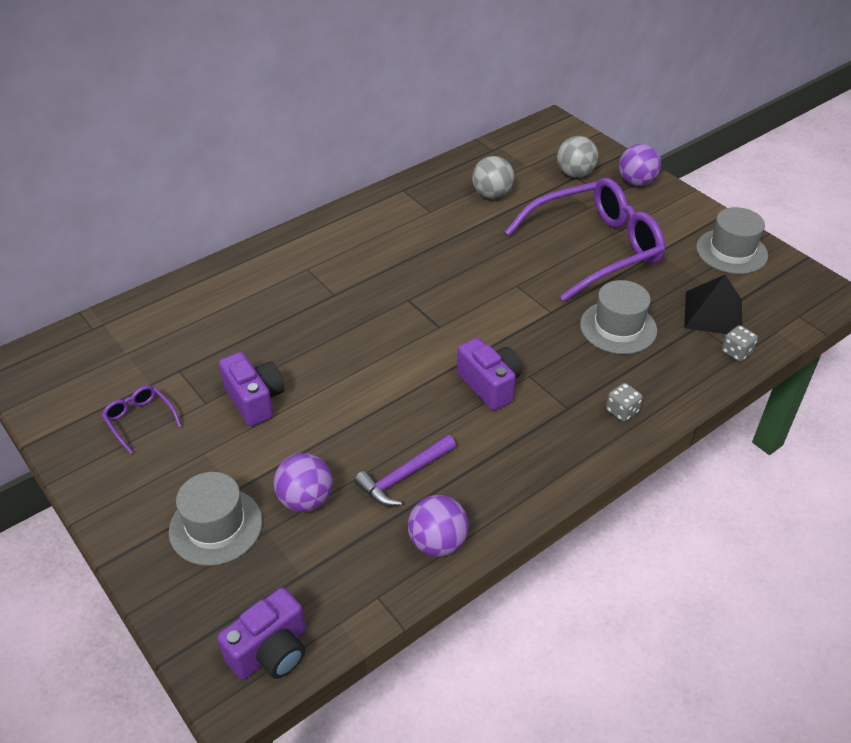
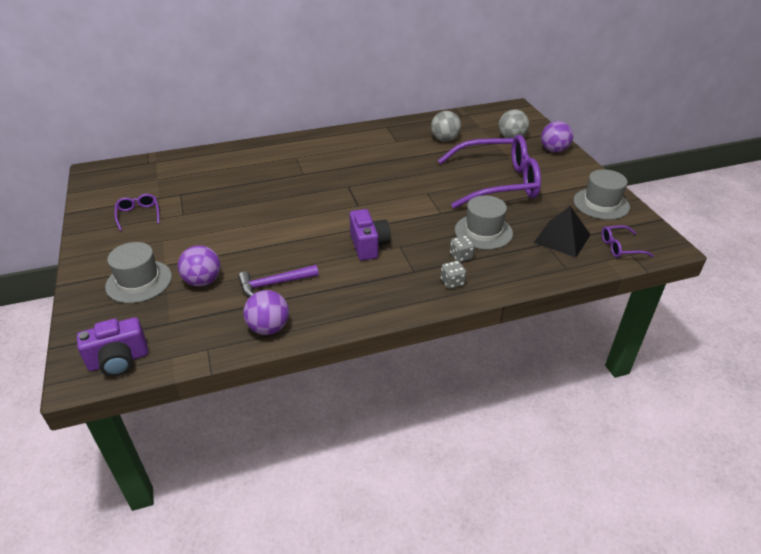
camera: 20 degrees right, 5 degrees down
(255, 400) = (212, 219): purple camera -> none
(736, 352) = (565, 266): grey dice -> grey dice (461, 256)
(783, 309) = (620, 247): none -> purple glasses

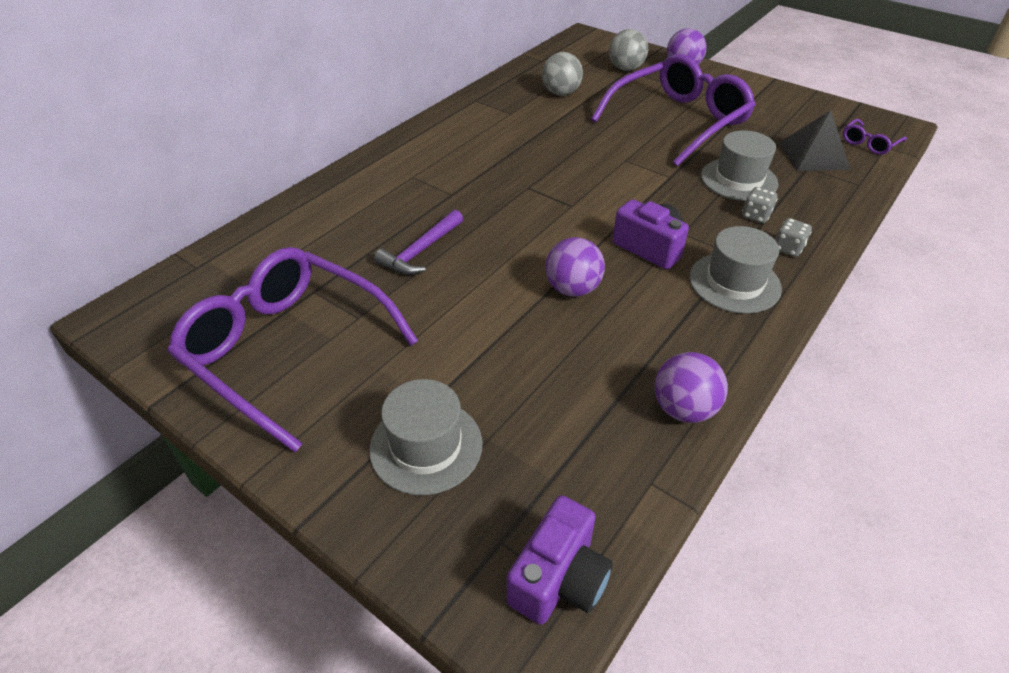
camera: 35 degrees left, 5 degrees up
(138, 215) = (288, 349): purple glasses -> purple glasses, size x2.48
(203, 281) = (517, 395): purple ball -> purple ball (572, 289)
(274, 284) = (611, 349): purple hammer -> purple hammer (421, 251)
(601, 204) = (796, 107): grey hat -> grey hat (734, 283)

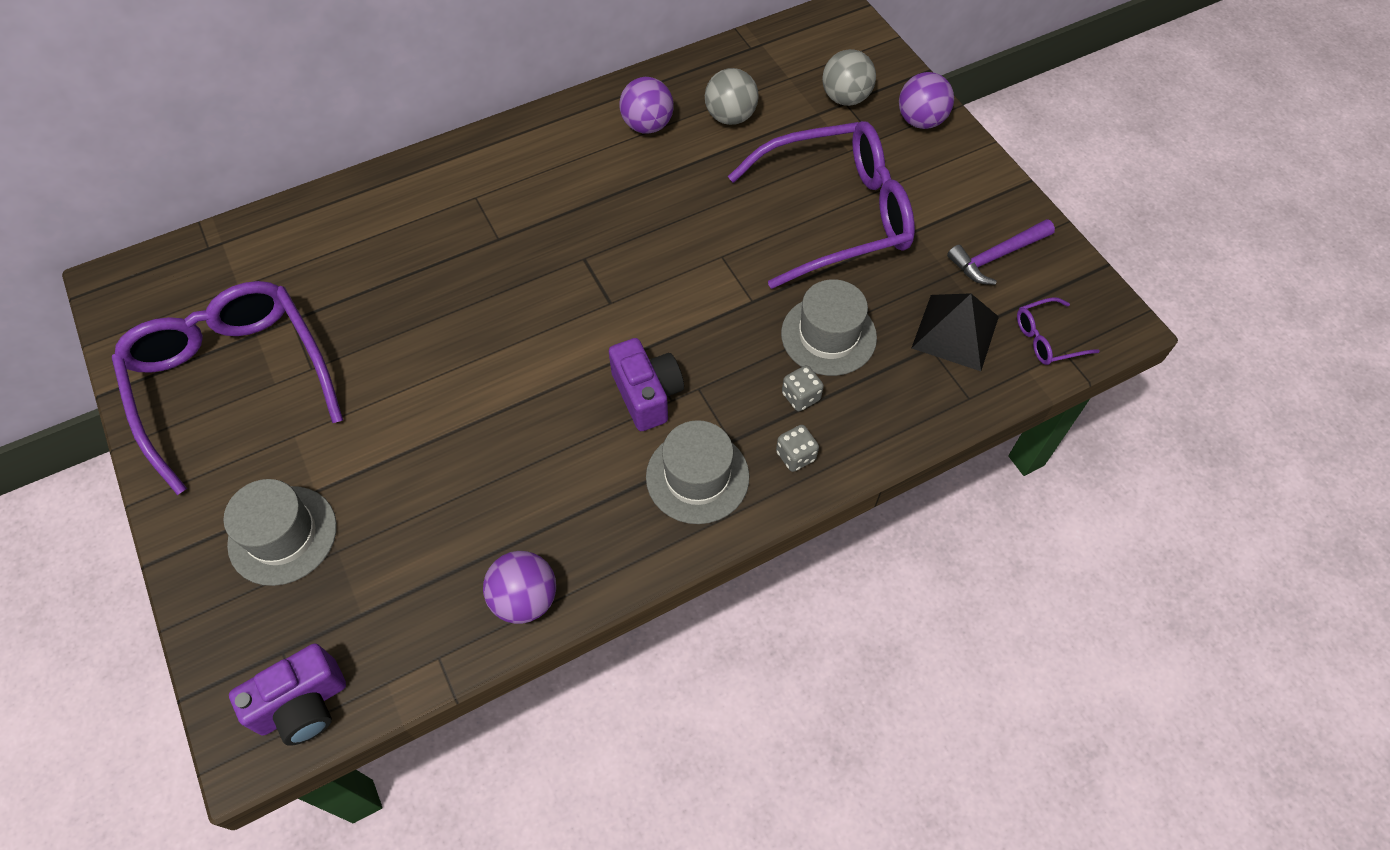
camera: 25 degrees right, 15 degrees up
(421, 251) = (418, 307): purple hammer -> purple hammer (997, 256)
(572, 289) = (528, 416): purple ball -> purple ball (647, 125)

